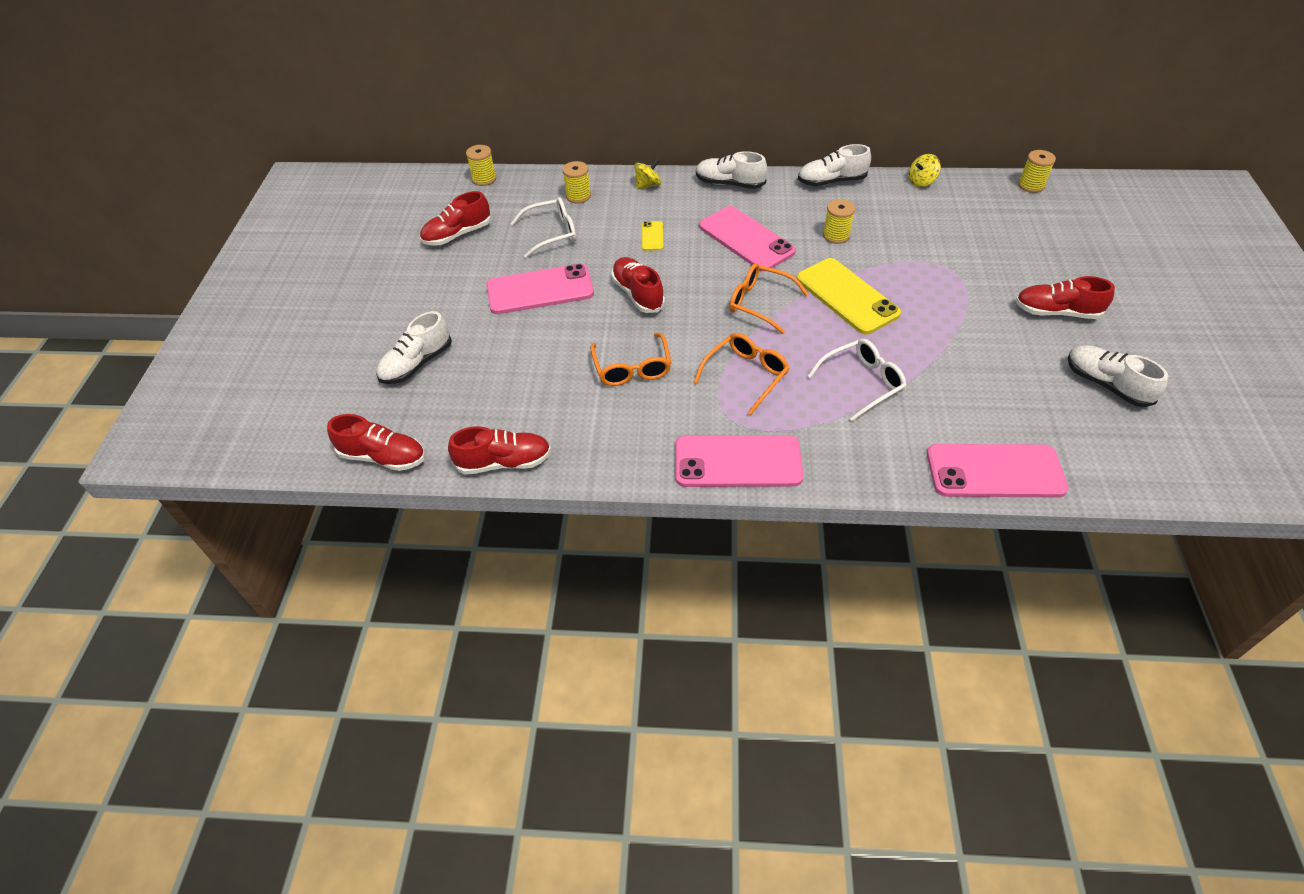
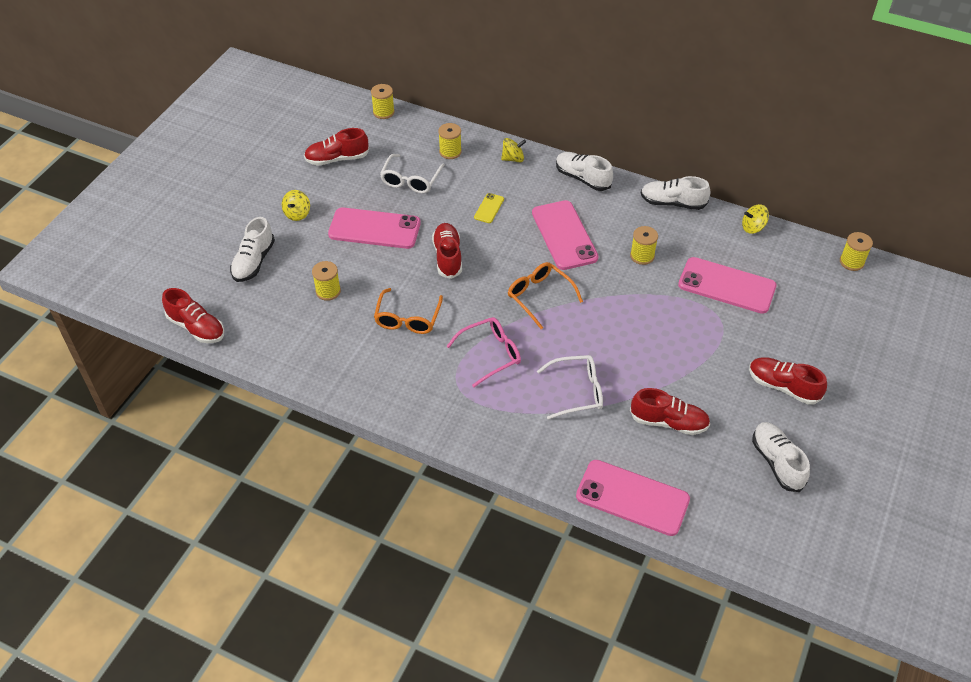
camera: 20 degrees right, 0 degrees up
(417, 363) = (253, 261): white shoe -> white shoe turned 45 degrees counterclockwise
(442, 300) = (297, 214): none -> yellow spinning top
(504, 462) = (276, 361): red shoe -> red shoe (669, 422)
(523, 368) = (328, 291): none -> yellow spool
(552, 233) = (411, 180): white glasses -> white glasses turned 105 degrees clockwise
(737, 462) = (442, 420): pink phone -> pink phone (726, 286)
(746, 375) = (490, 354): orange glasses -> pink glasses
(847, 296) = (614, 314): yellow phone -> none

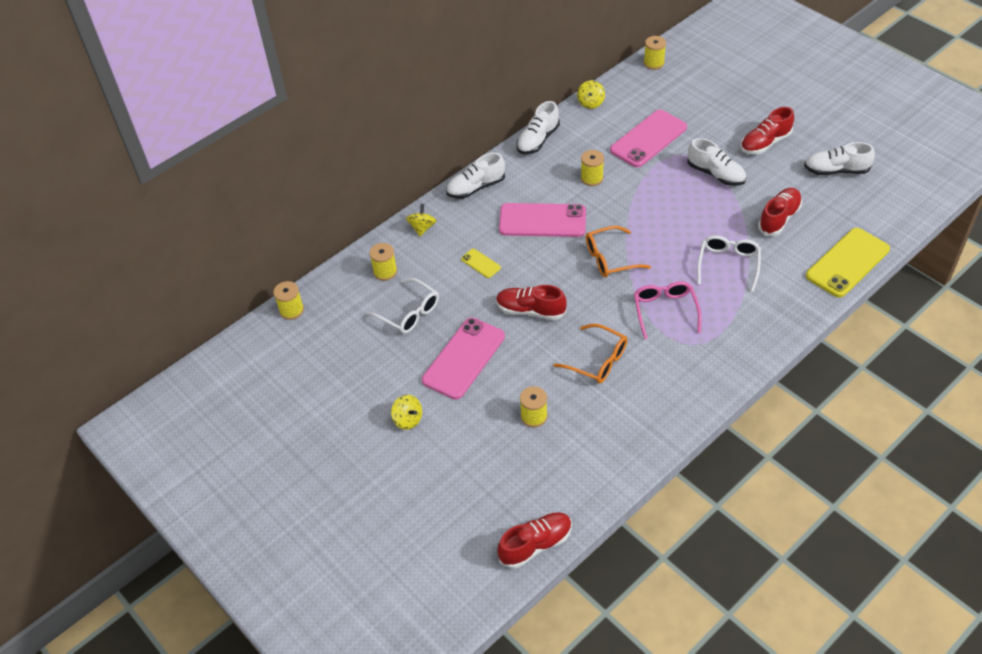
camera: 65 degrees left, 0 degrees up
(253, 261) = (461, 473): white shoe -> white shoe (715, 174)
(337, 159) = (341, 366): red shoe -> none
(632, 498) = (847, 263): pink phone -> yellow phone

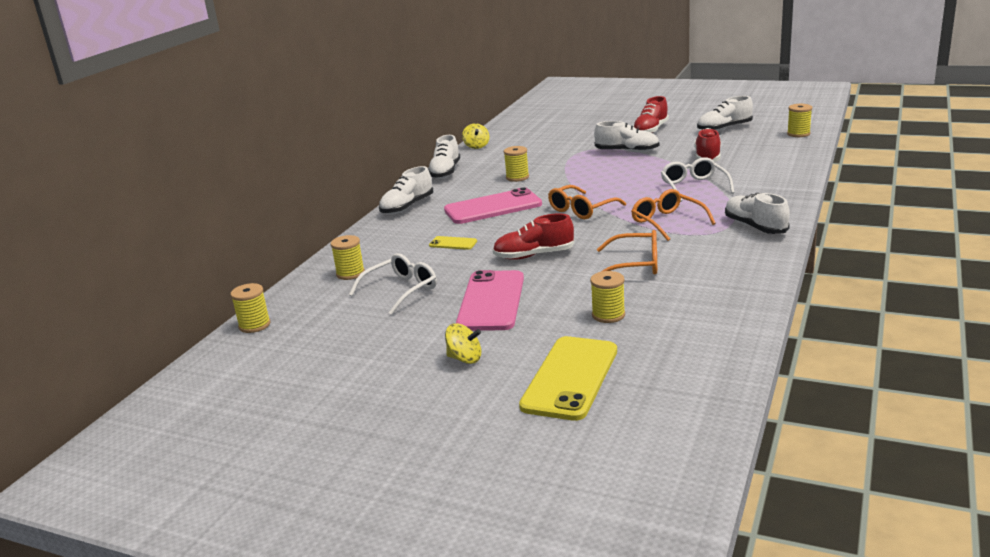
camera: 25 degrees left, 25 degrees down
(409, 313) = (401, 290): white glasses -> white glasses turned 60 degrees counterclockwise
(422, 228) = (370, 240): yellow spinning top -> none
(535, 545) = (712, 401): red shoe -> none
(648, 139) = (548, 150): pink phone -> none
(653, 63) = (513, 120): yellow spool -> yellow spool (798, 134)
(665, 311) = (667, 222): pink glasses -> orange glasses
(729, 352) = (755, 227): none -> white shoe
(847, 263) = (793, 162): yellow phone -> yellow phone (570, 378)

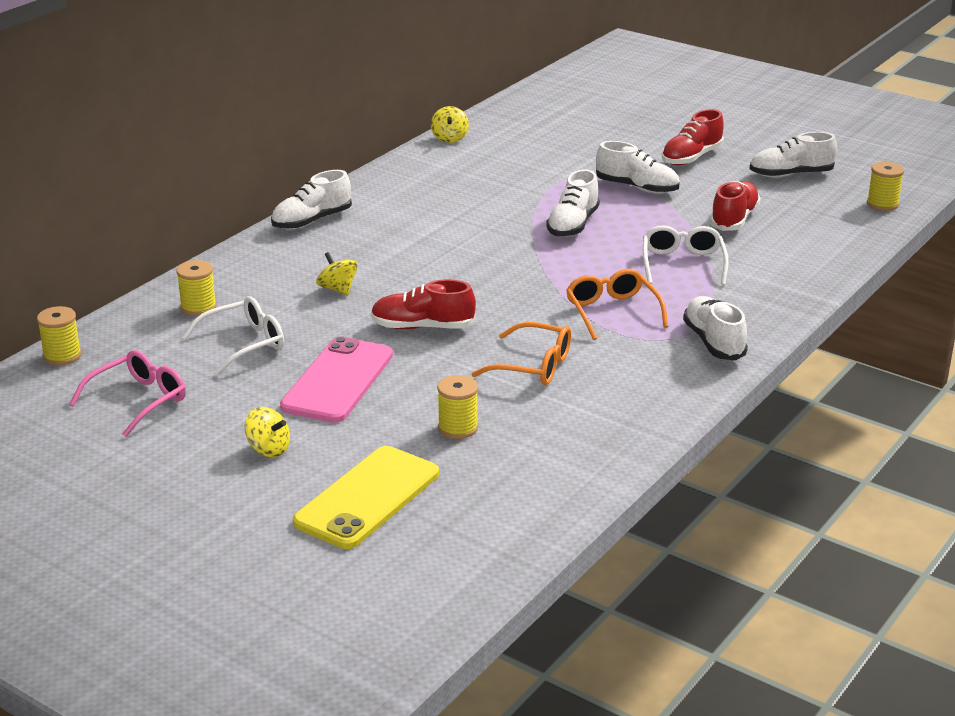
camera: 10 degrees right, 5 degrees up
(335, 344) = (139, 400): none -> pink glasses
(445, 172) = (387, 174): white shoe -> white shoe (572, 225)
(453, 243) = (337, 289): yellow phone -> yellow spinning top
(493, 207) = (415, 244): pink phone -> none
(517, 177) = (472, 202): yellow spool -> none
(581, 210) = (520, 271): orange glasses -> none

